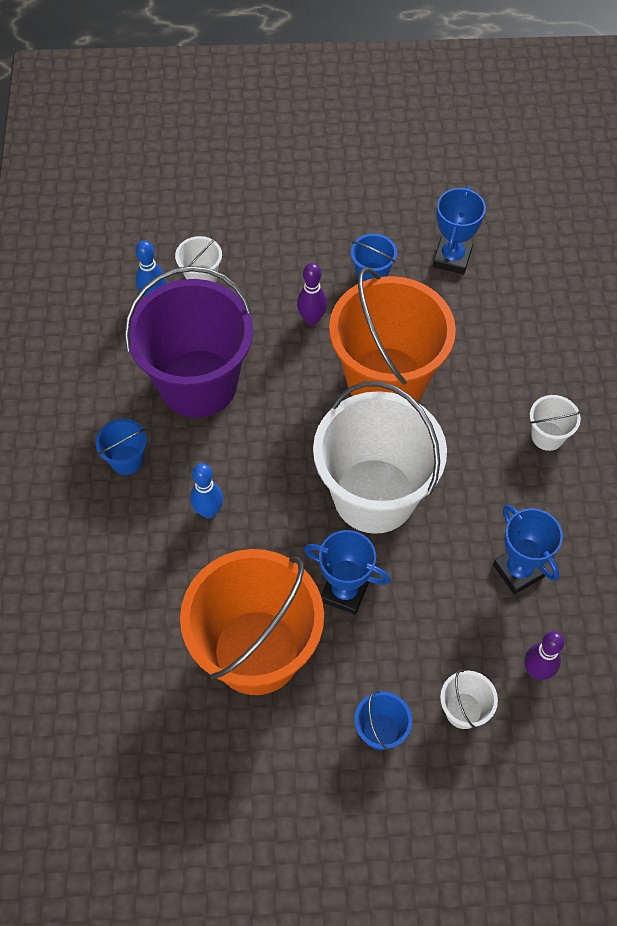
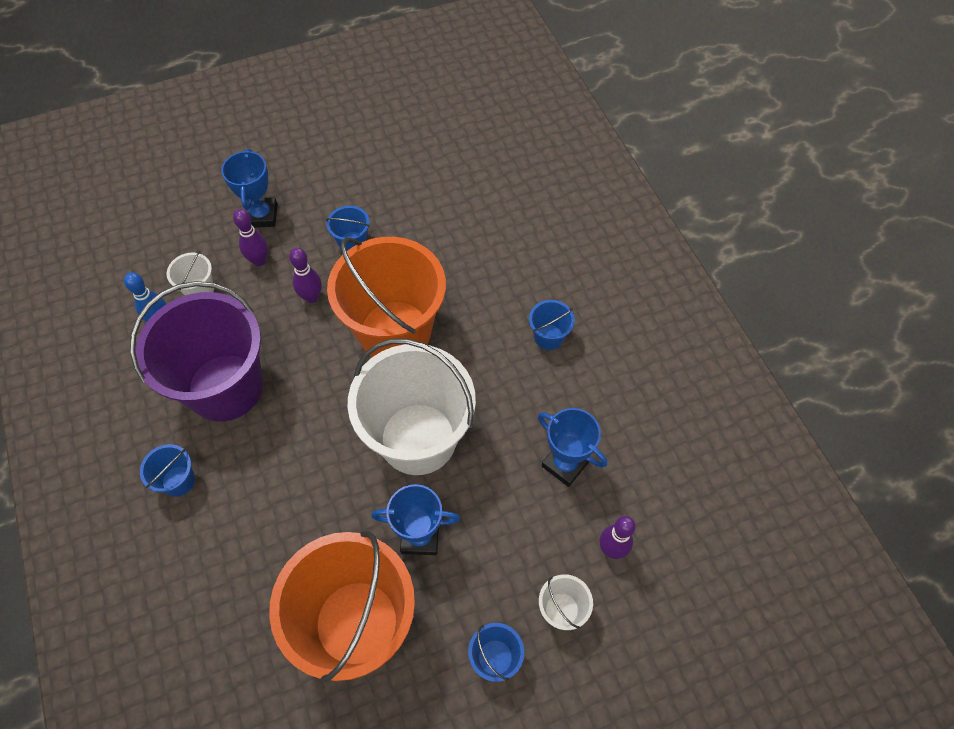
camera: 20 degrees left, 0 degrees up
(209, 511) = (271, 504): blue bowling pin -> none
(270, 265) = (259, 260): none -> purple bowling pin
(452, 258) = (417, 209): blue trophy -> blue trophy (262, 215)
(547, 436) = (548, 337): white bucket -> blue bucket

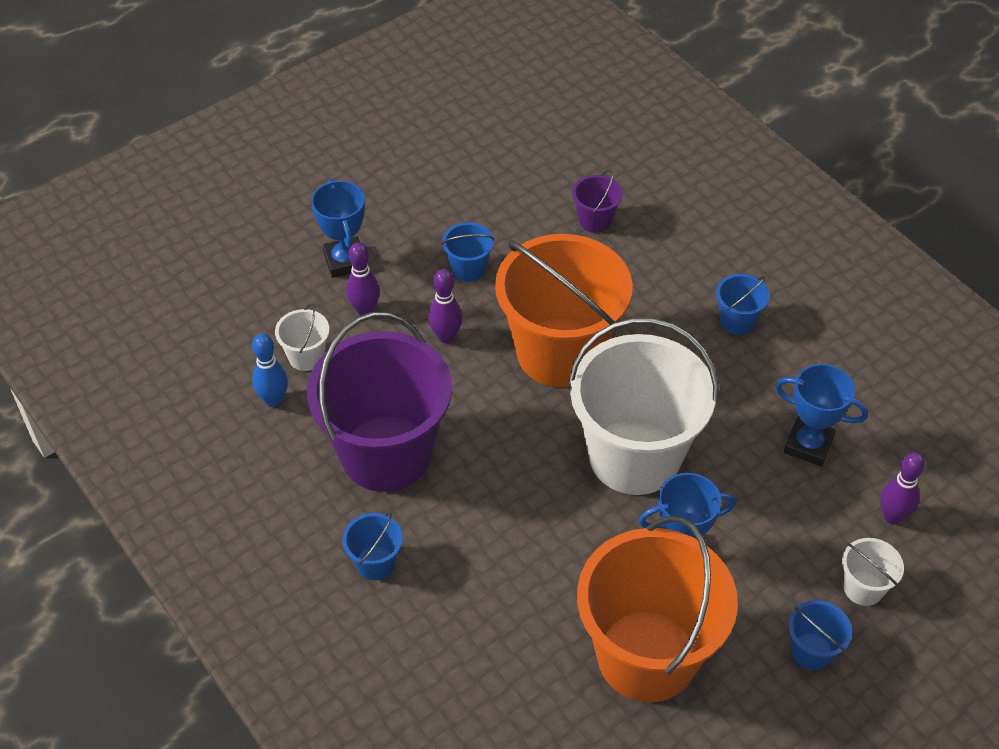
camera: 15 degrees left, 10 degrees down
(468, 223) = (595, 220): none -> purple bucket

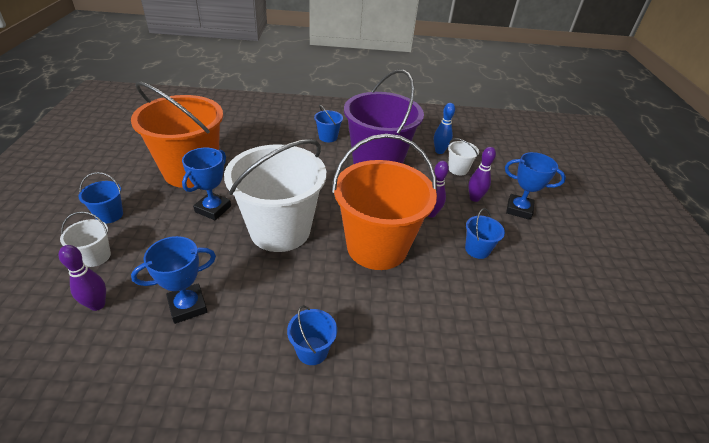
camera: 125 degrees right, 10 degrees down
(595, 220) = (479, 339): purple bucket -> none

